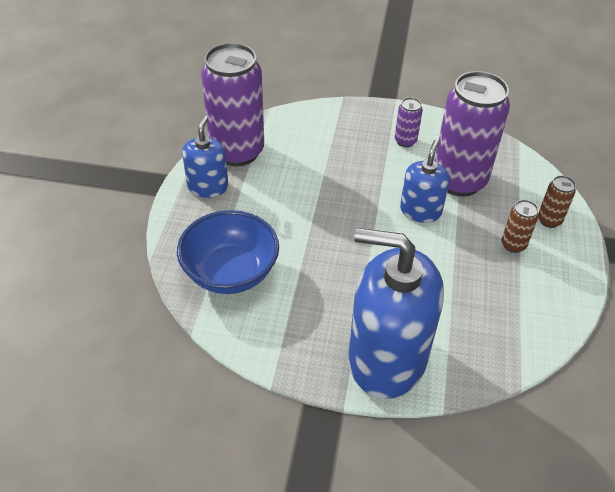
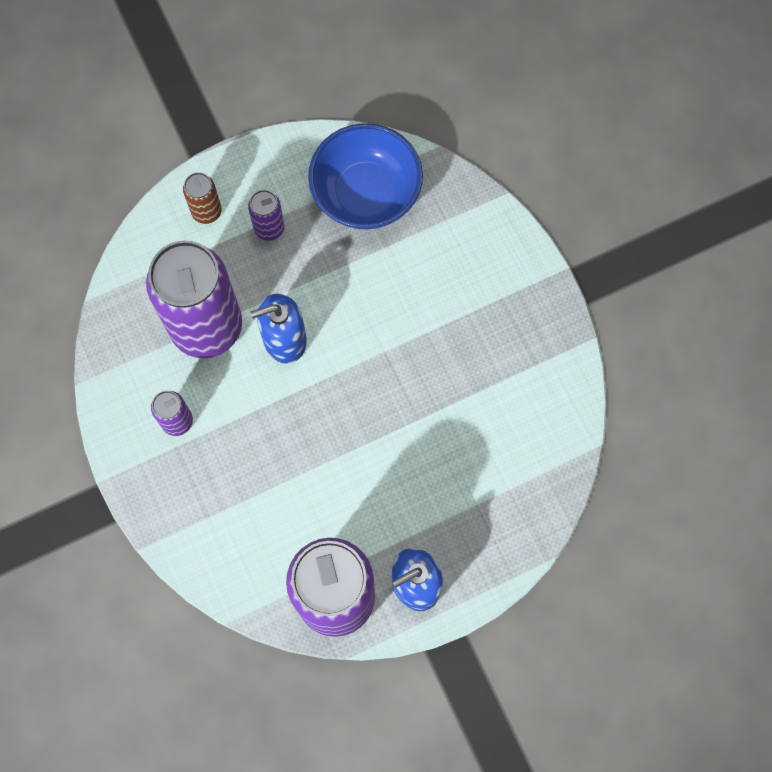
camera: 125 degrees left, 25 degrees up
(230, 272) = (509, 465): blue bowl -> blue bowl (366, 194)
(386, 359) = (495, 263): blue soap dispenser -> none
(513, 245) = (269, 228): brown can -> purple can

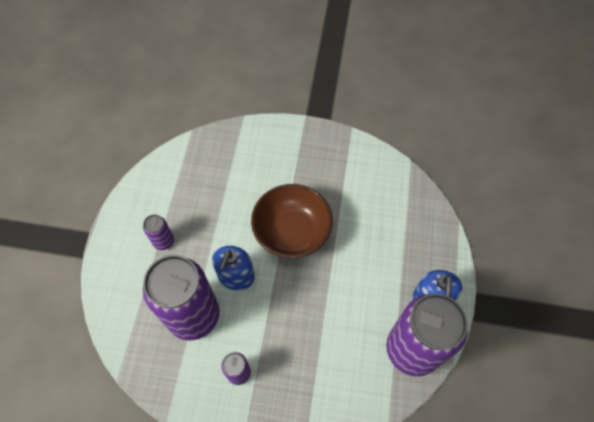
camera: 55 degrees left, 10 degrees down
(206, 212) = (124, 269): brown can -> none
(366, 194) = (187, 180): blue bowl -> none
(386, 364) = (292, 232): none -> brown bowl

